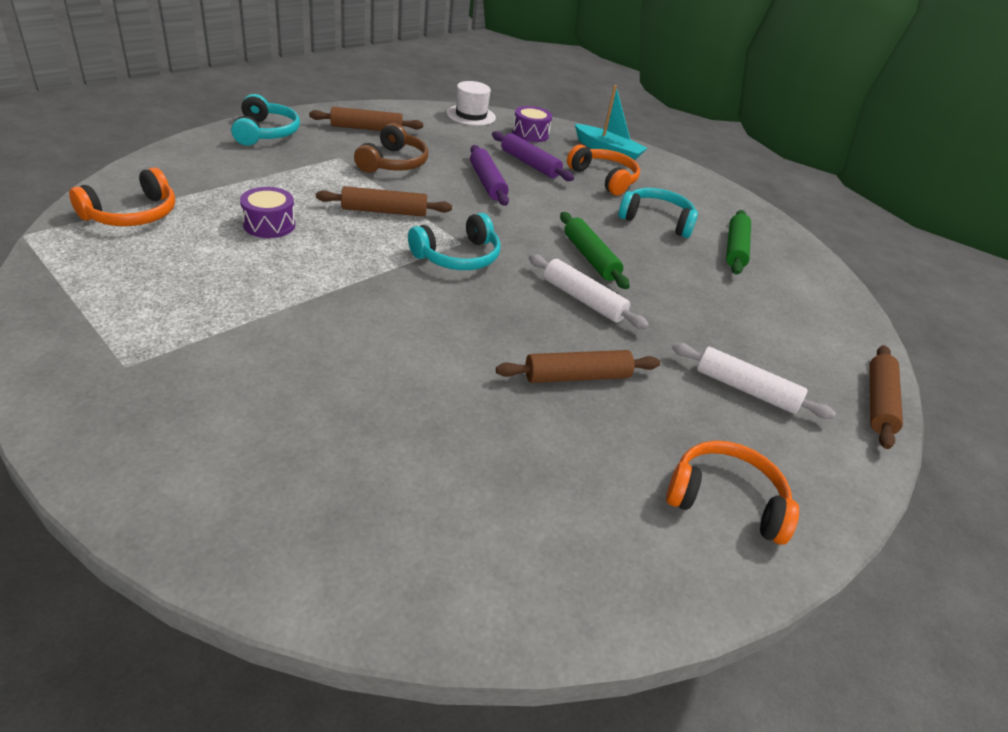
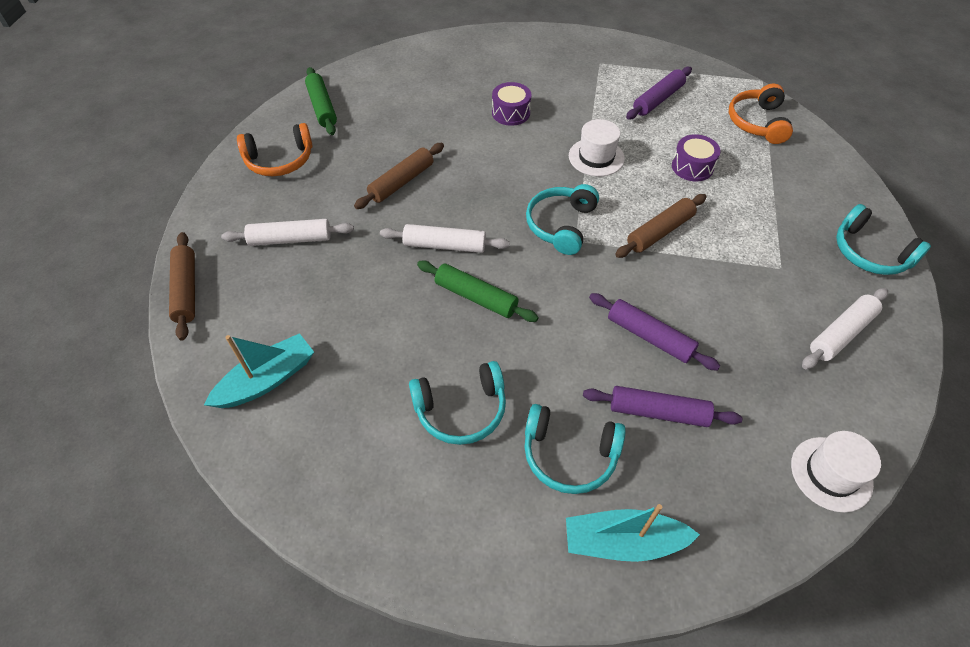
camera: 150 degrees right, 15 degrees up
(166, 285) = (658, 99): none -> purple rolling pin
(338, 279) = (596, 157): none -> white hat
(366, 128) = (841, 333): brown rolling pin -> white rolling pin
(393, 163) = (743, 297): brown headphones -> none
(530, 134) = (733, 493): purple drum -> purple drum (511, 113)
(604, 179) = (569, 455): orange headphones -> turquoise headphones
(735, 249) = (358, 422): green rolling pin -> green rolling pin (322, 107)
(802, 300) = (267, 380): none -> turquoise boat

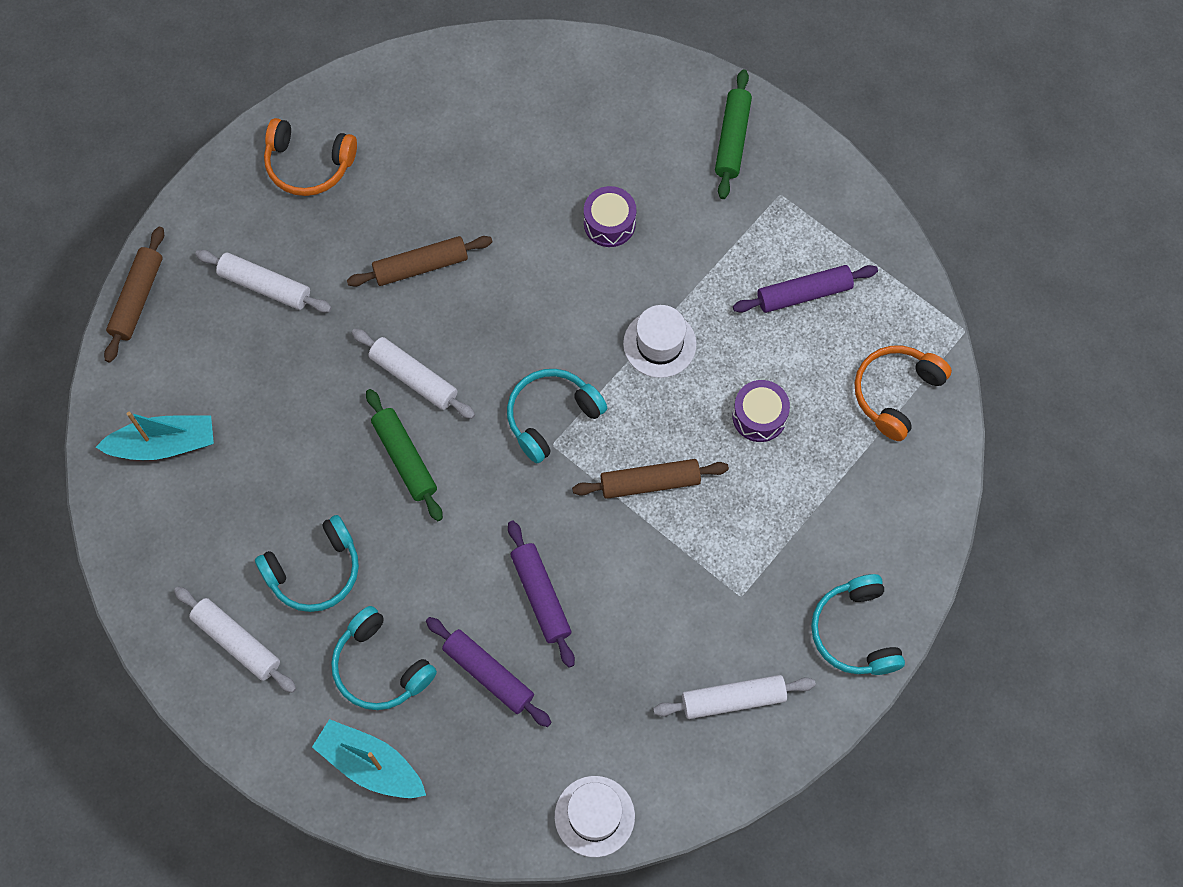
camera: 30 degrees right, 15 degrees up
(322, 107) = (397, 101): green rolling pin -> green rolling pin (732, 139)
(430, 503) = (237, 642): none -> white rolling pin
(461, 410) = (315, 571): turquoise headphones -> turquoise headphones turned 45 degrees counterclockwise

